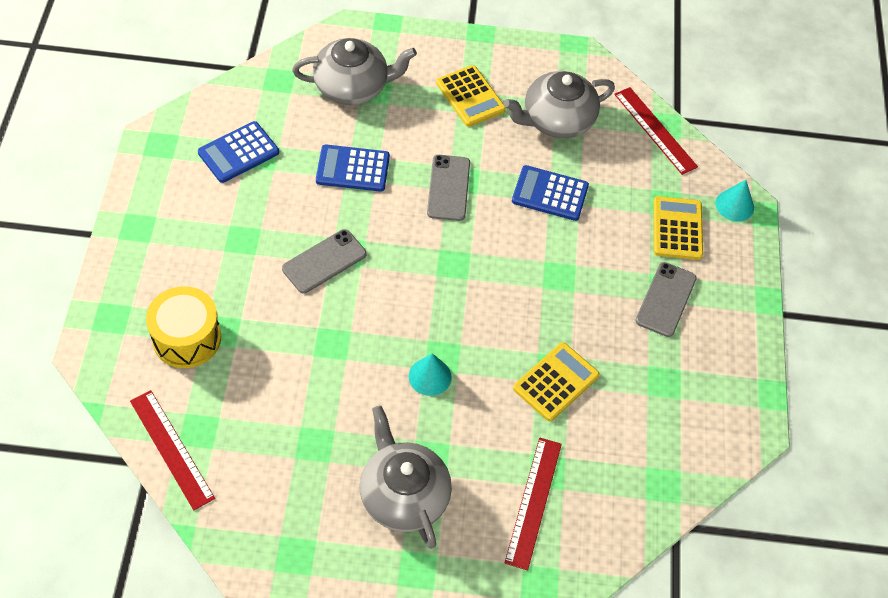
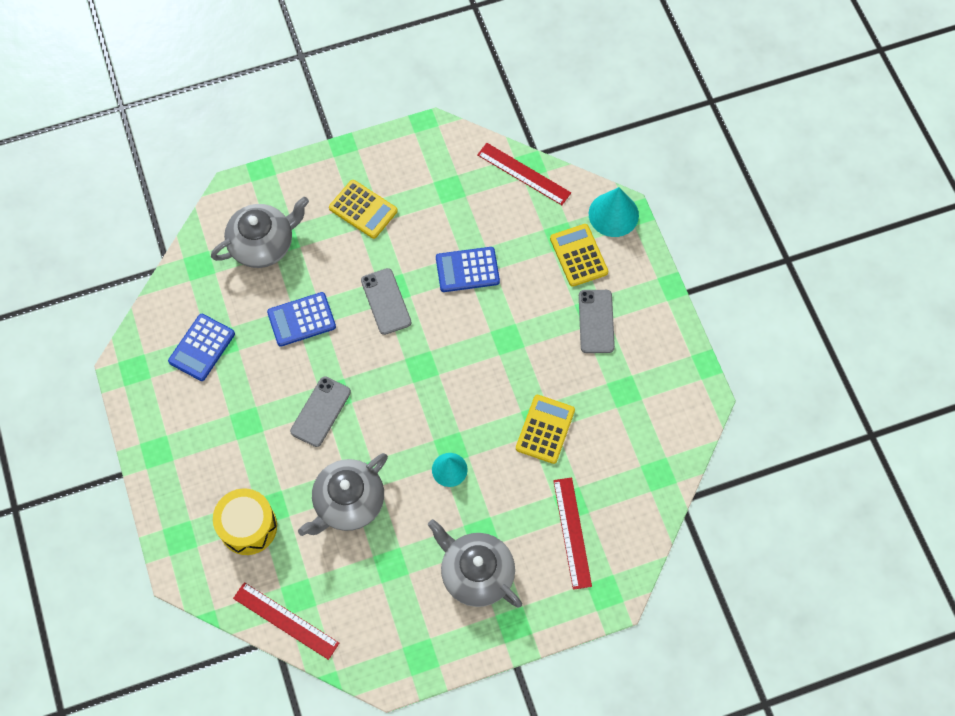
camera: 20 degrees left, 10 degrees up
(556, 120) = (442, 200): grey teapot -> grey teapot (348, 502)
(734, 205) = (613, 214): turquoise cone -> turquoise cone, size x1.52

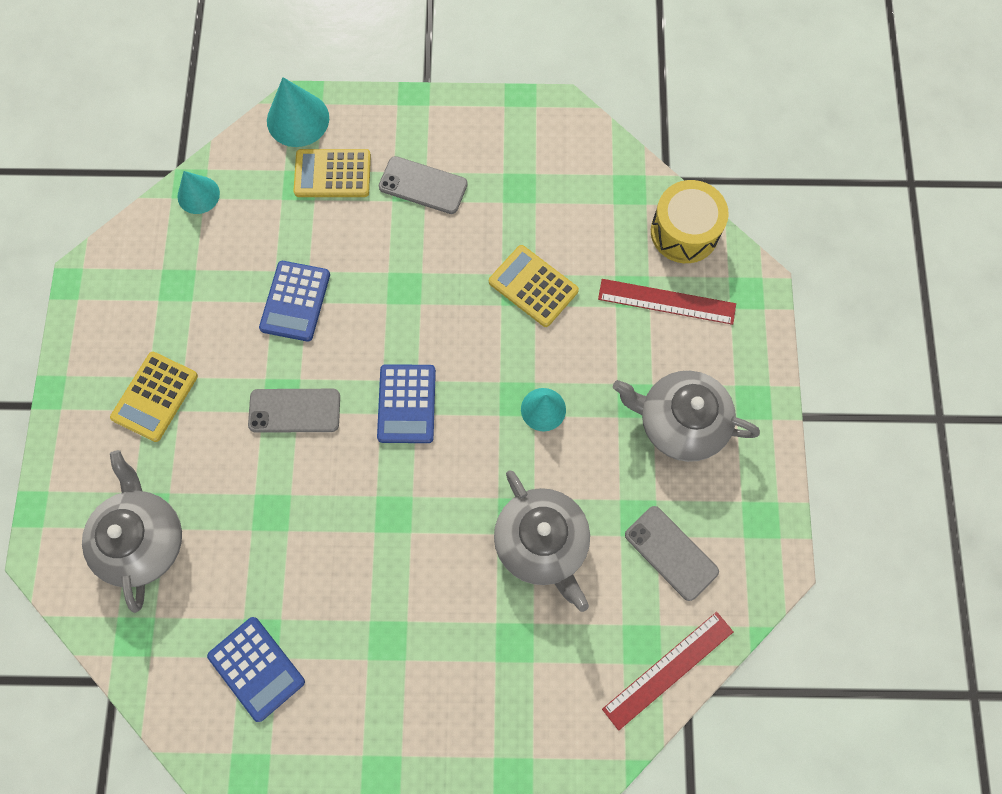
camera: 70 degrees left, 5 degrees up
(248, 526) = (529, 681): yellow drum -> yellow drum (684, 232)
(301, 319) = (273, 523): blue calculator -> blue calculator (406, 404)
(320, 411) = (409, 539): grey phone -> grey phone (671, 553)
(363, 209) = (155, 397): yellow calculator -> yellow calculator turned 150 degrees clockwise
(476, 573) = (680, 422): grey teapot -> grey teapot turned 45 degrees clockwise
(524, 174) = (198, 195): red ruler -> turquoise cone

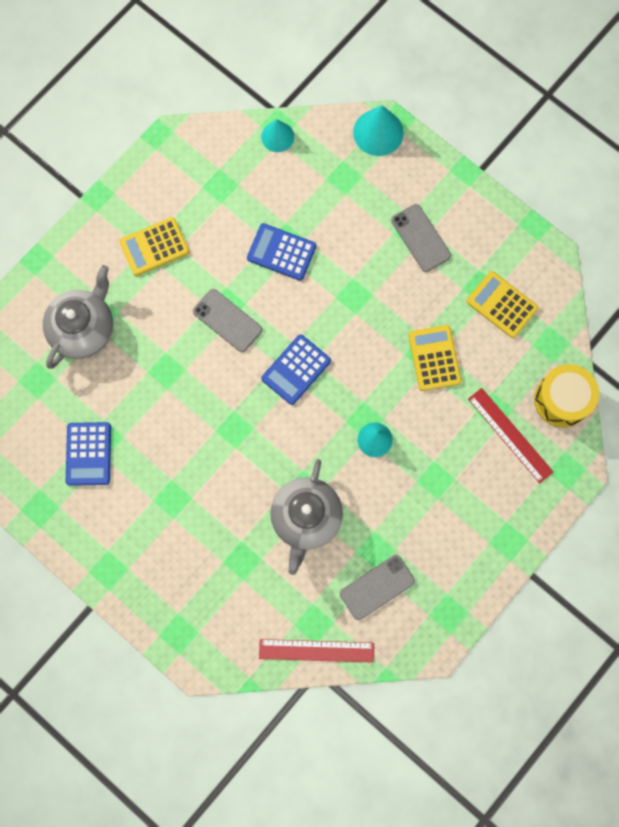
camera: 40 degrees right, 5 degrees up
(295, 301) = (281, 252): blue calculator -> blue calculator turned 60 degrees clockwise
(332, 174) = (370, 186): yellow calculator -> yellow calculator (502, 304)
(671, 553) = (377, 587): grey phone -> grey phone turned 60 degrees clockwise
(680, 422) = (451, 516): grey teapot -> none

